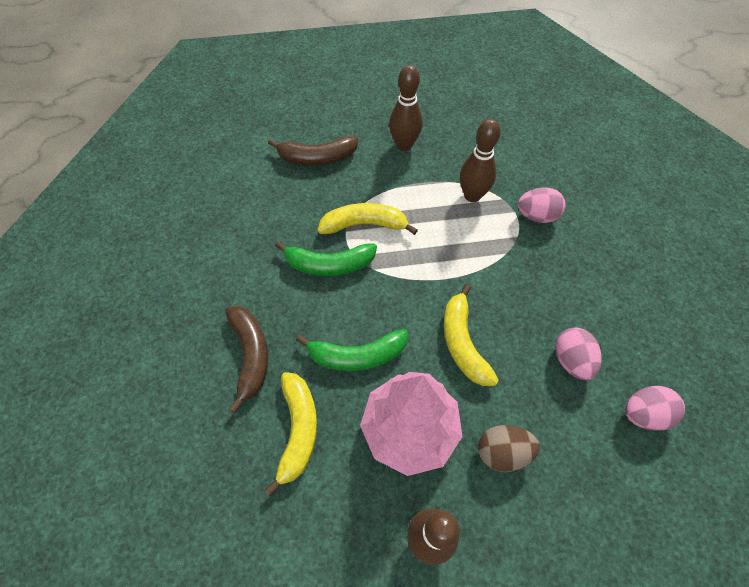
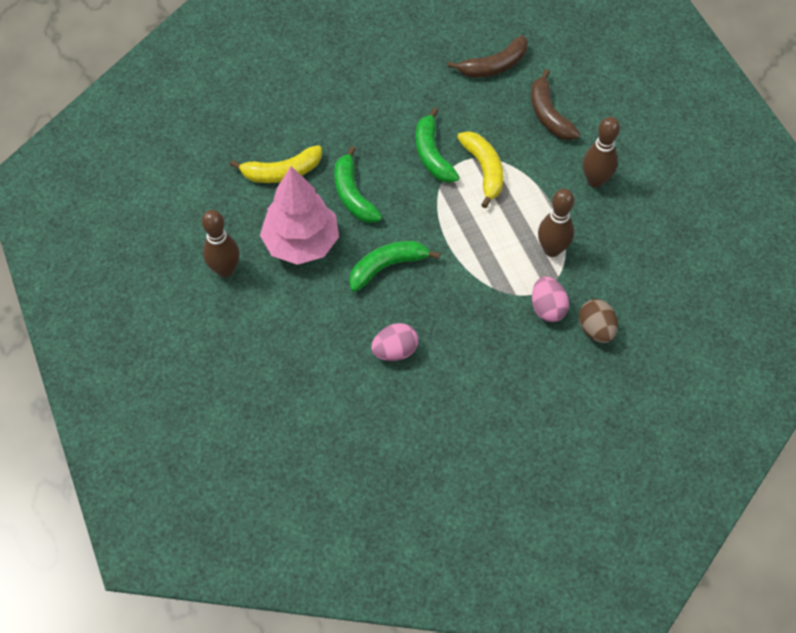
camera: 75 degrees right, 0 degrees up
(250, 356) = (332, 126): brown banana -> brown banana (494, 66)
(462, 343) = (387, 266): yellow banana -> green banana
(502, 452) = (300, 308): brown egg -> brown egg (596, 329)
(644, 414) = (360, 410): pink egg -> none

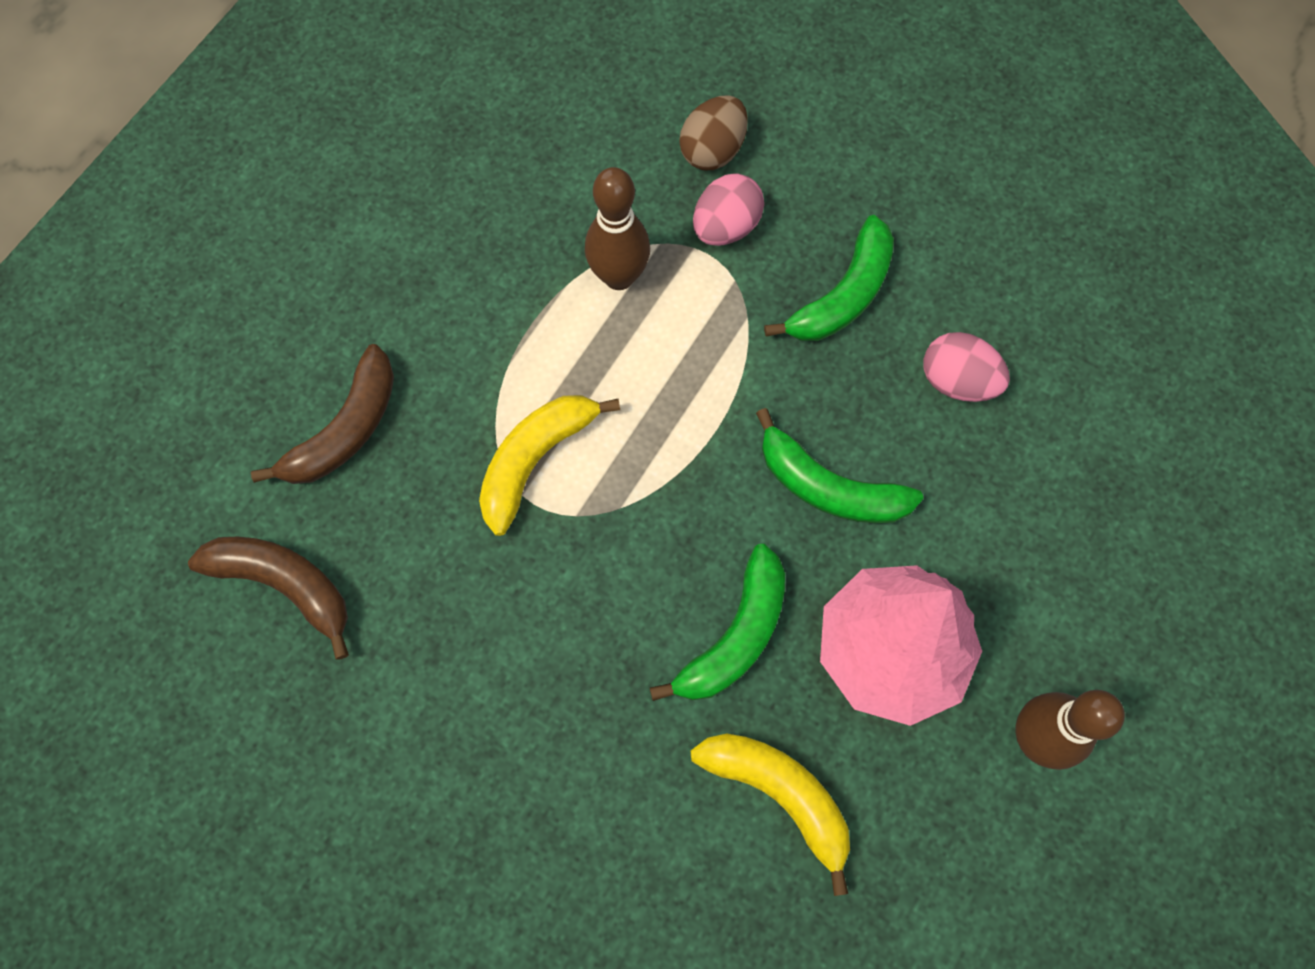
camera: 125 degrees left, 10 degrees up
(432, 154) = (560, 562): green banana -> green banana (843, 295)
(595, 180) = (442, 287): brown bowling pin -> none

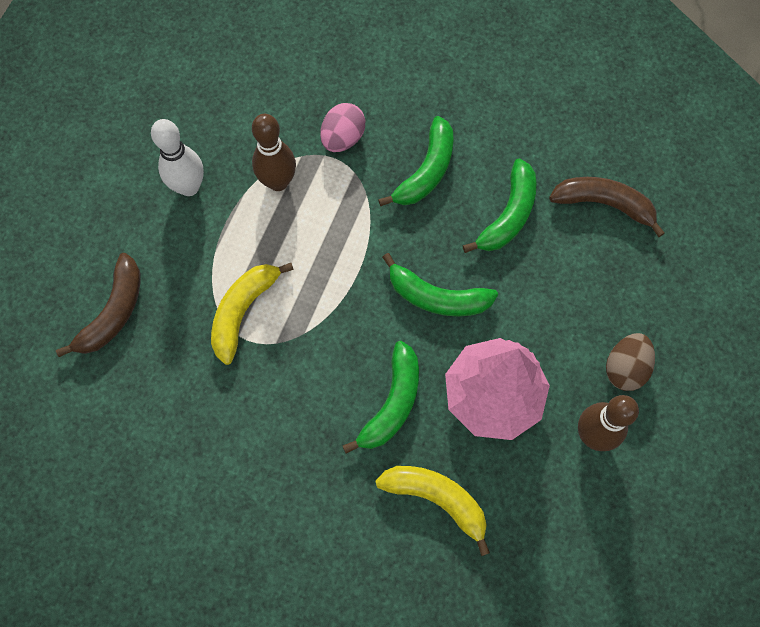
camera: 10 degrees left, 0 degrees up
(285, 585) = (91, 421): brown banana -> brown banana (604, 204)
(487, 263) = (189, 187): none -> white bowling pin
(713, 150) = (326, 89): brown egg -> brown egg (625, 368)
(957, 381) = (508, 215): pink egg -> green banana

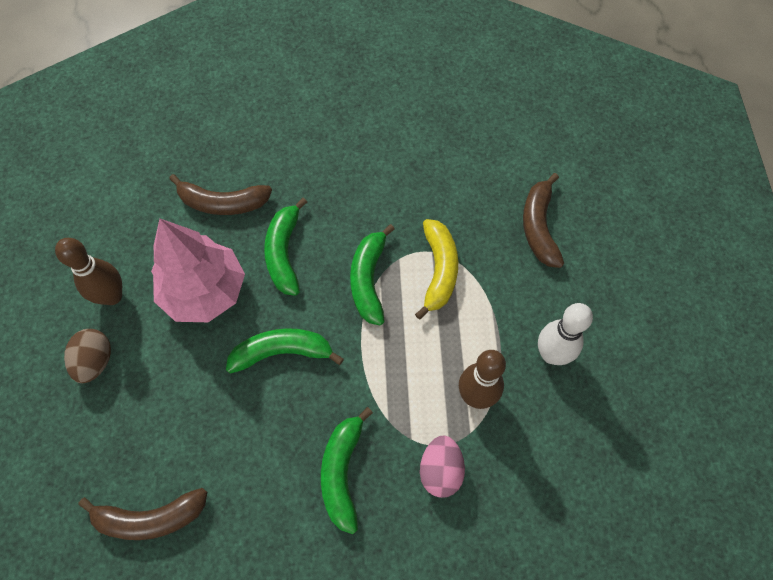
camera: 155 degrees right, 5 degrees down
(437, 499) = (222, 203): yellow banana -> brown banana
(508, 215) = (244, 461): green banana -> green banana (368, 280)

